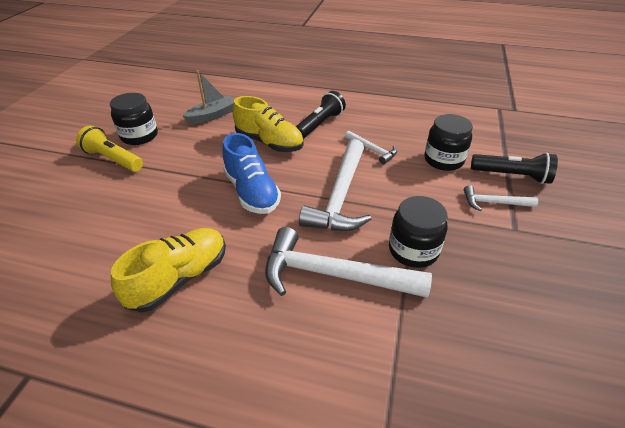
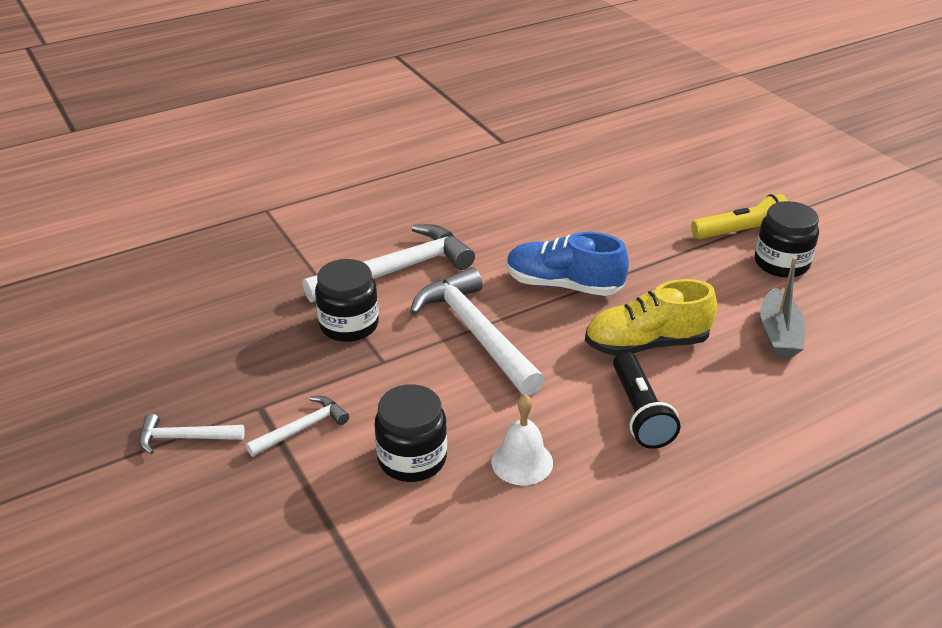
camera: 135 degrees right, 5 degrees down
(180, 278) = (504, 208): yellow shoe -> none
(372, 150) = (517, 414): white hammer -> white hammer (185, 438)
(394, 135) = (522, 462): none -> white bell
(512, 176) = (301, 490): black flashlight -> none

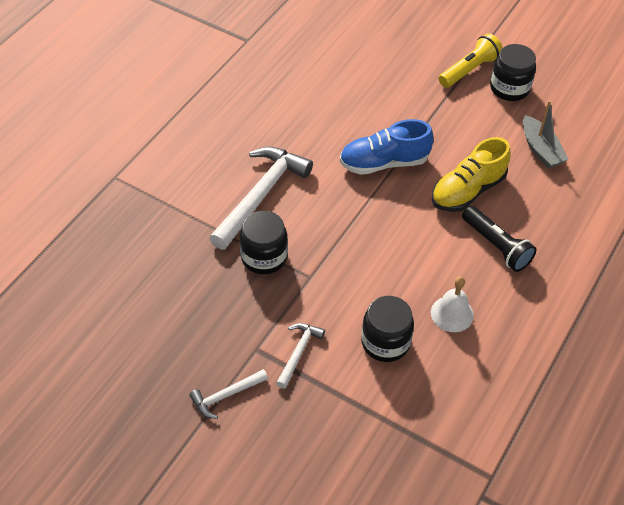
camera: 30 degrees left, 15 degrees up
(476, 332) = (354, 227): white hammer -> none

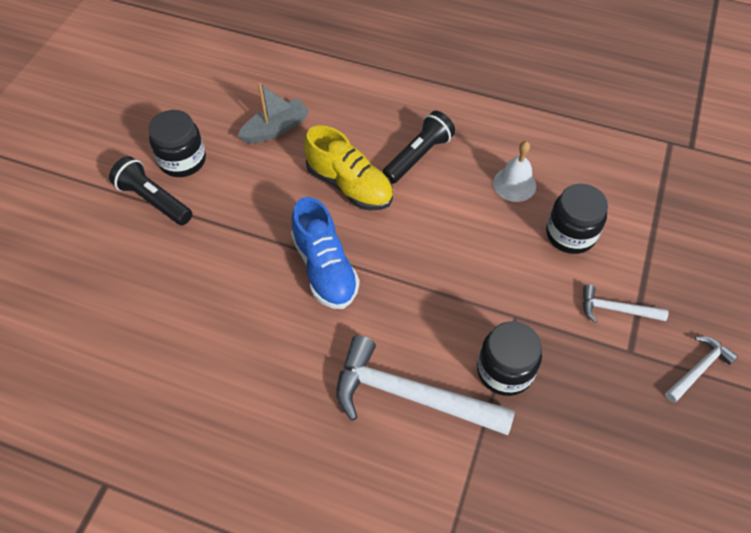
camera: 100 degrees left, 5 degrees up
(226, 395) = (698, 369): white hammer -> white hammer turned 90 degrees counterclockwise
(469, 70) = (154, 200): yellow flashlight -> black flashlight

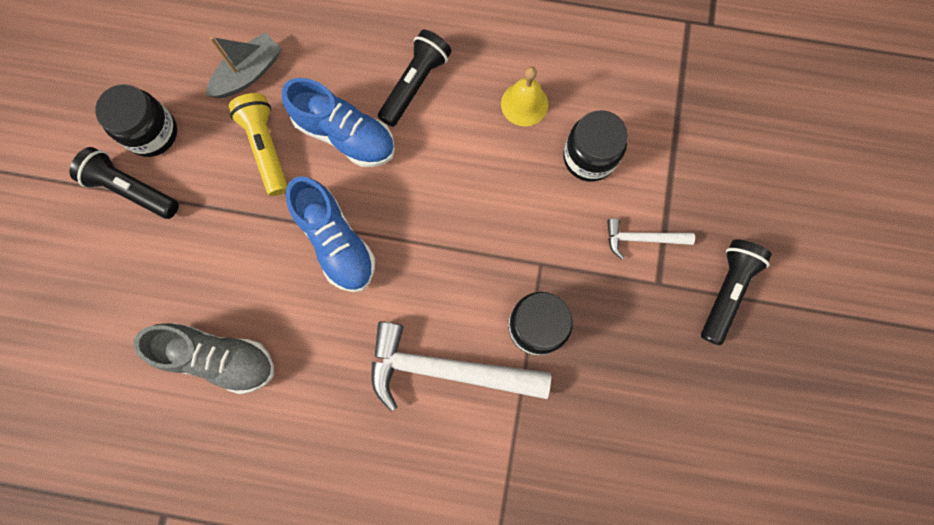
camera: 10 degrees left, 20 degrees up
(195, 349) = (219, 358): none -> grey shoe
(278, 185) = (266, 148): none -> yellow flashlight
(349, 185) = (345, 135): yellow shoe -> blue shoe
(514, 184) = (524, 104): white bell -> yellow bell
(698, 369) = (726, 291): white hammer -> black flashlight

